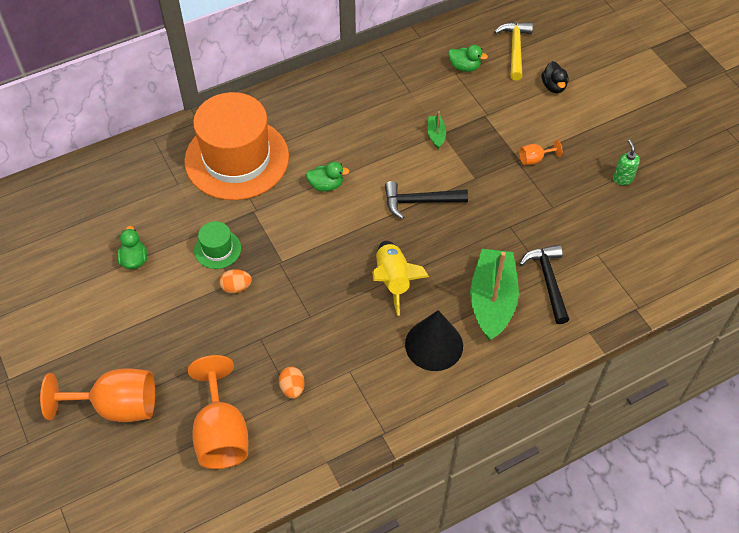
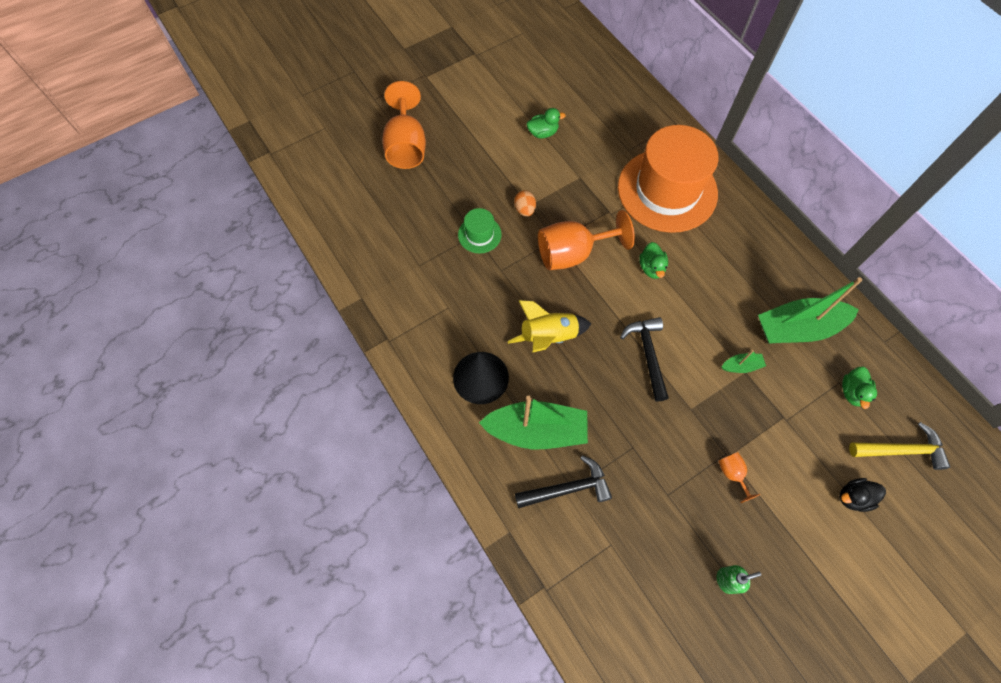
camera: 85 degrees right, 10 degrees up
(217, 249) = (562, 190): green hat -> green hat (479, 234)
(221, 433) = (385, 218): orange goblet -> orange goblet (572, 253)
(292, 388) = (428, 264): orange egg -> none
(402, 89) = (798, 328): none -> green boat

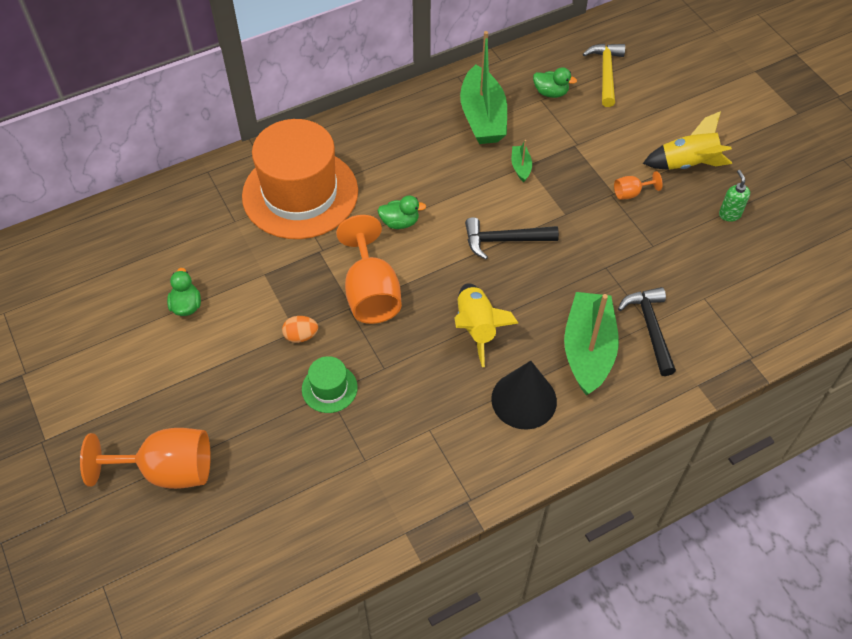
camera: 85 degrees left, 10 degrees down
(788, 537) = (687, 164): none -> yellow rocket
(853, 497) = (649, 113): black duck -> none

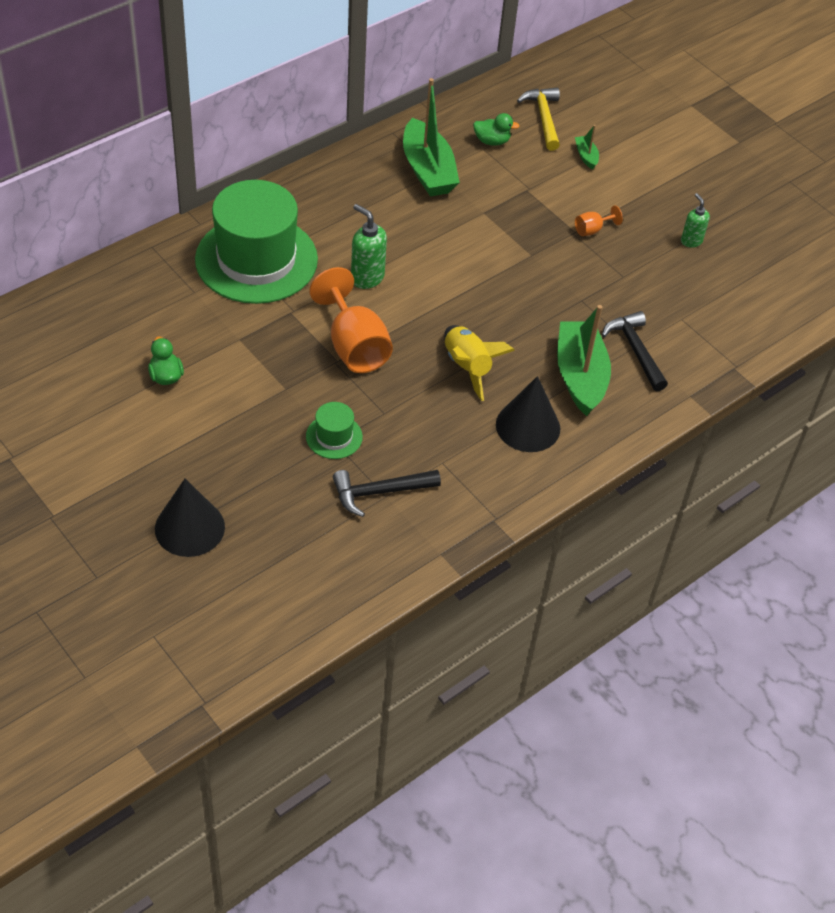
camera: 15 degrees left, 5 degrees down
(167, 470) = (189, 527): orange goblet -> black cone
(300, 193) = (256, 259): orange hat -> green hat
(301, 336) = (292, 392): orange egg -> none
(400, 222) = (367, 277): green duck -> green soap dispenser
(504, 240) = (476, 285): black hammer -> black hammer (379, 492)
(521, 167) = (477, 215): green boat -> green boat (586, 156)
(687, 164) = (641, 198): yellow rocket -> none

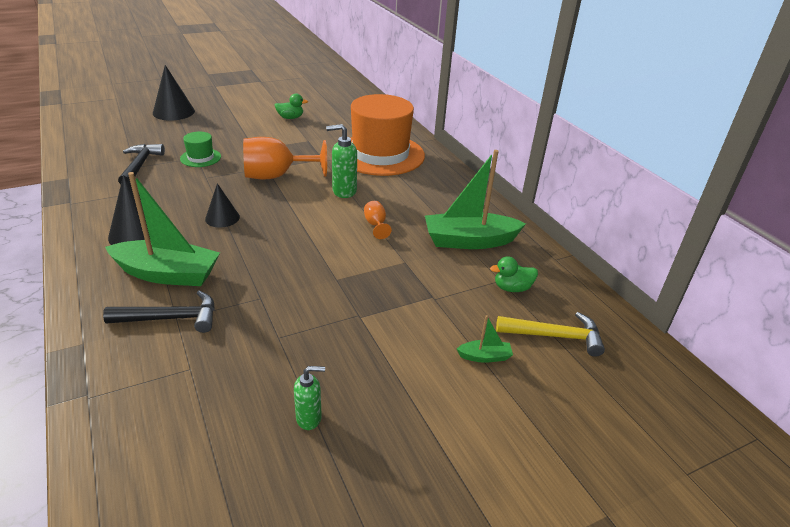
camera: 105 degrees right, 15 degrees down
(256, 259) = (380, 154): green hat -> orange hat
(367, 277) = (344, 191): green soap dispenser -> green soap dispenser turned 150 degrees counterclockwise
(467, 367) = (222, 218): yellow rocket -> black cone
(492, 141) = (512, 288): green duck -> green duck turned 60 degrees clockwise
(592, 230) = (358, 330): orange goblet -> orange goblet (376, 225)

